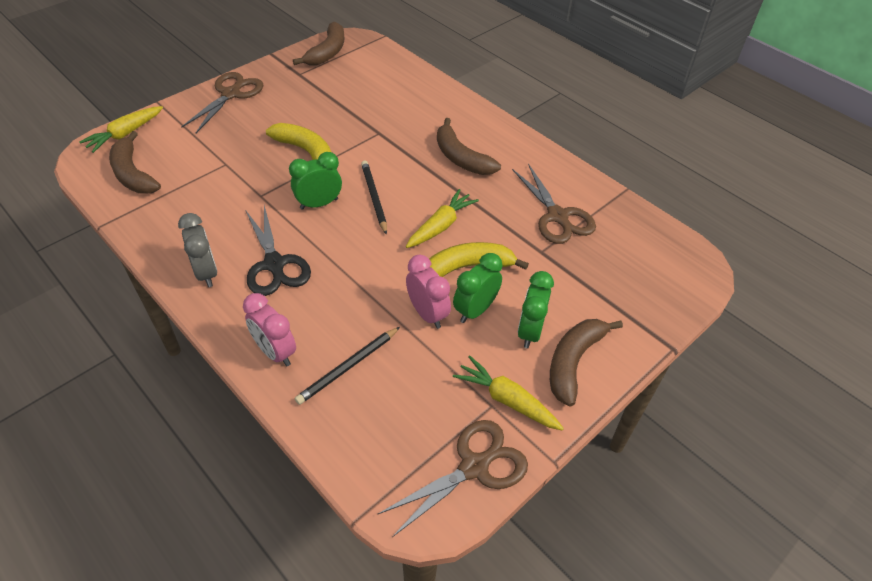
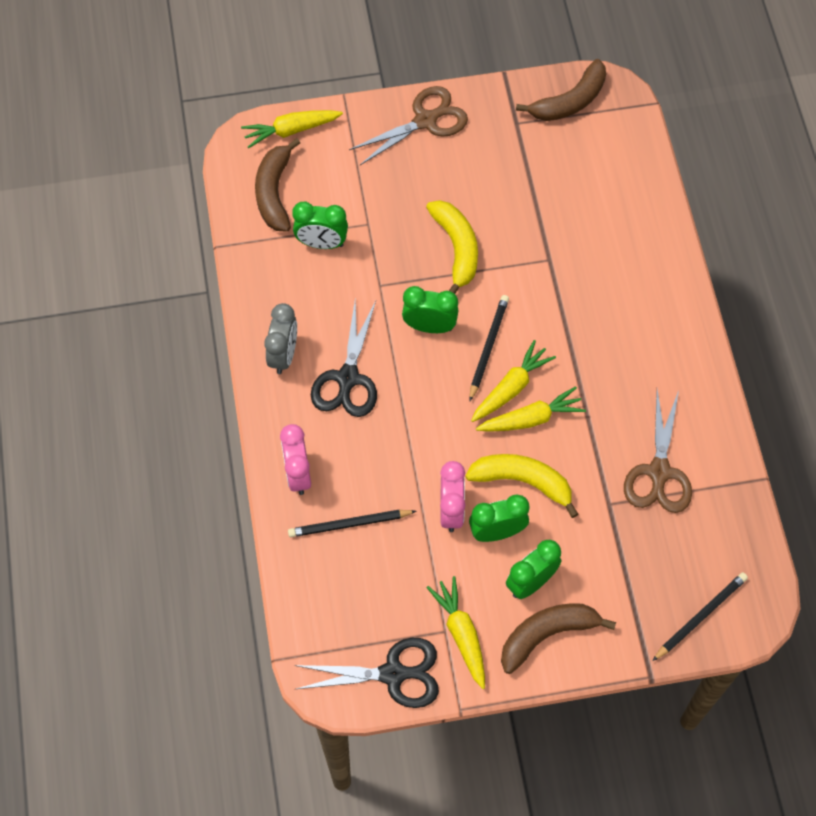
camera: 35 degrees right, 15 degrees up
(194, 189) = (322, 243): none -> green clock
(410, 214) = (511, 387): none -> yellow carrot
(461, 158) = (614, 341): brown banana -> none
(474, 466) = (393, 674): brown scissors -> black scissors
(667, 289) = (700, 616): none -> black pencil

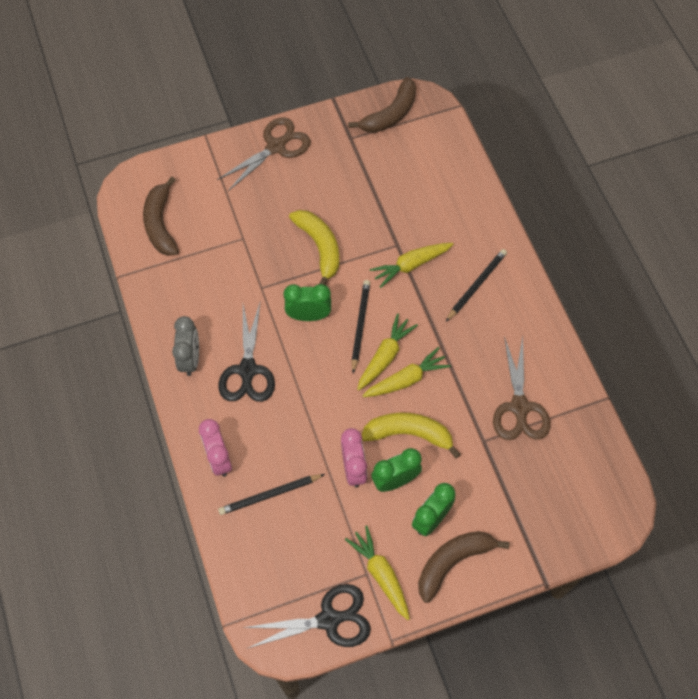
camera: 10 degrees left, 0 degrees up
(291, 131) = (166, 171): yellow carrot -> yellow carrot (410, 265)
(322, 243) = (207, 260): green clock -> none
(700, 616) = (577, 524): black pencil -> black pencil (476, 285)

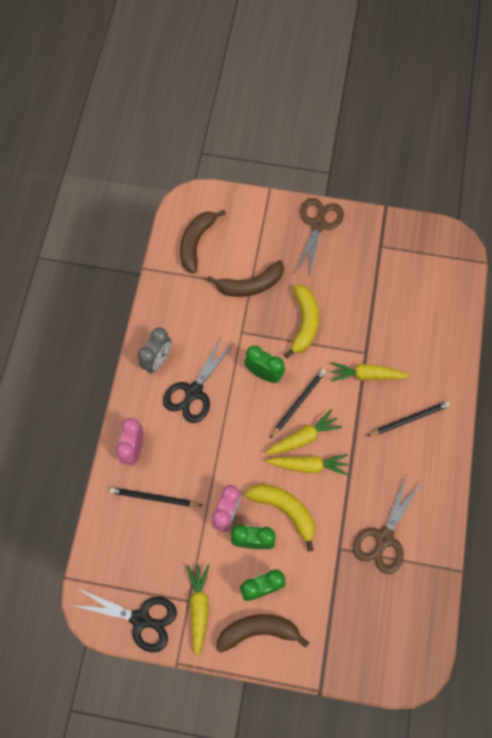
camera: 30 degrees right, 5 degrees up
(276, 146) = (318, 224): brown scissors -> brown scissors turned 60 degrees counterclockwise
(390, 114) = (424, 242): brown banana -> brown banana (250, 285)

